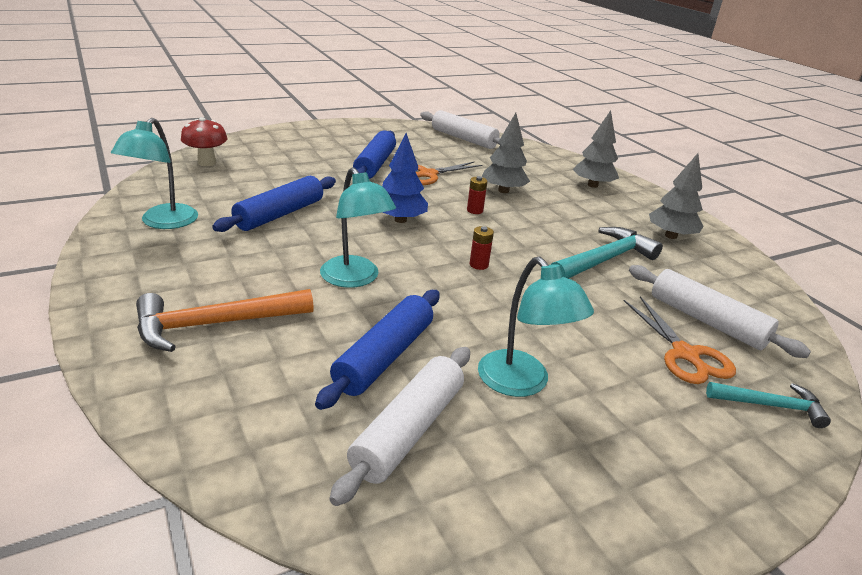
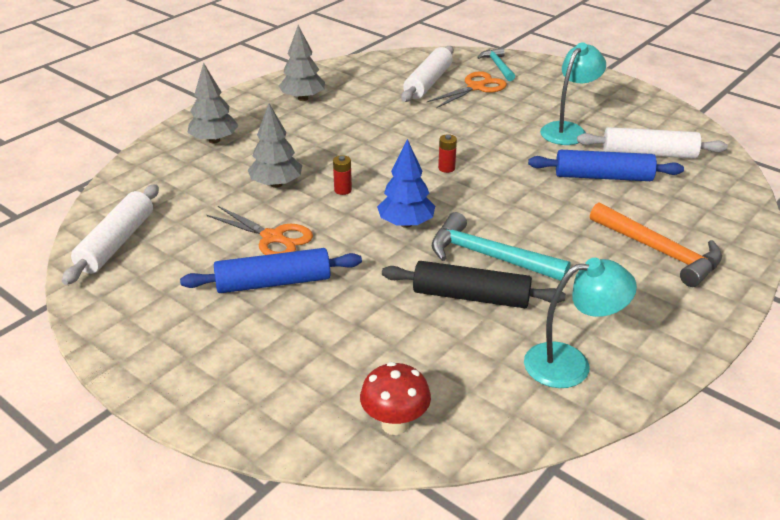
camera: 110 degrees left, 5 degrees up
(280, 214) = (471, 296): blue rolling pin -> black rolling pin
(355, 279) = (532, 215): turquoise lamp -> none
(604, 260) = (378, 120): turquoise hammer -> turquoise hammer (489, 256)

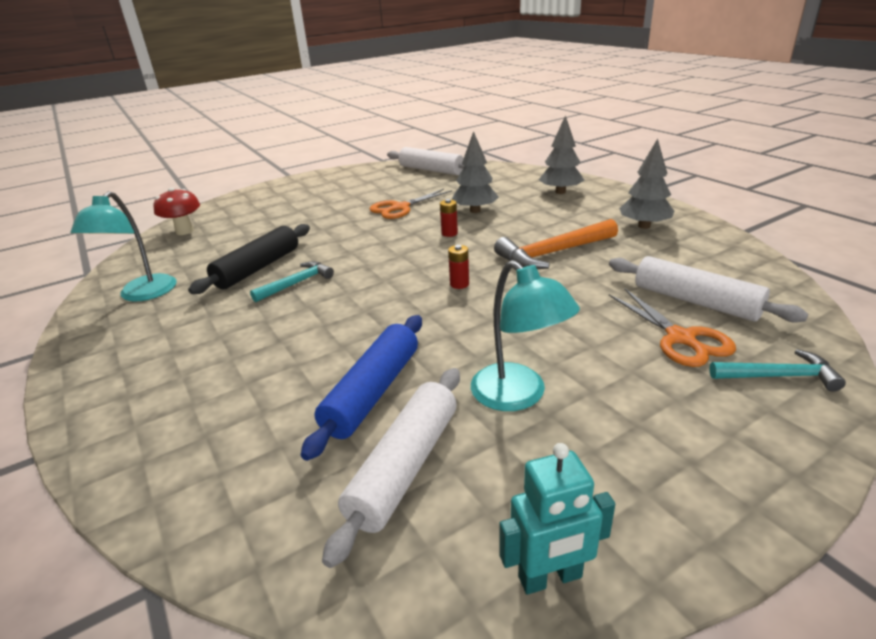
camera: 110 degrees right, 5 degrees down
(273, 282) = (348, 207): blue rolling pin -> none
(406, 223) = (377, 254): blue tree -> none
(489, 256) = (296, 283): turquoise hammer -> turquoise hammer, size x0.61
(659, 251) = (196, 387): orange hammer -> orange hammer (553, 253)
(671, 113) = (550, 578): none -> turquoise robot

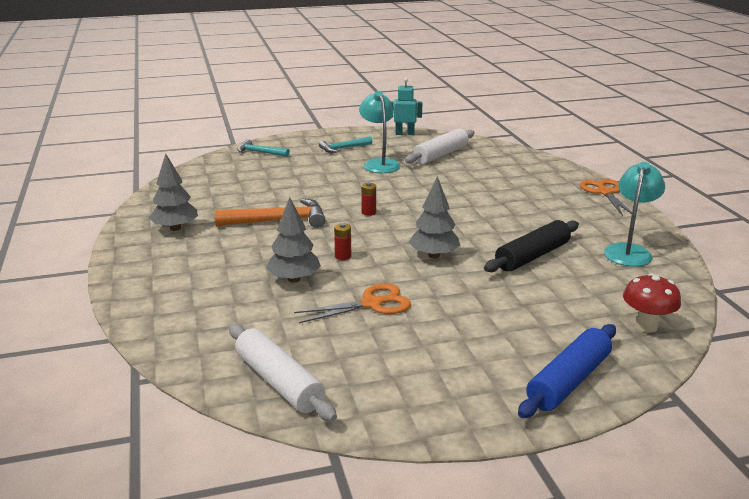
camera: 165 degrees left, 5 degrees down
(296, 283) = (494, 236): turquoise hammer -> turquoise hammer (343, 148)
(373, 392) = (448, 174): blue rolling pin -> blue rolling pin (568, 381)
(560, 192) = (176, 285): grey tree -> grey tree (434, 255)
(681, 338) = (277, 168): orange scissors -> orange scissors (605, 192)
(695, 301) = (240, 179): white rolling pin -> none

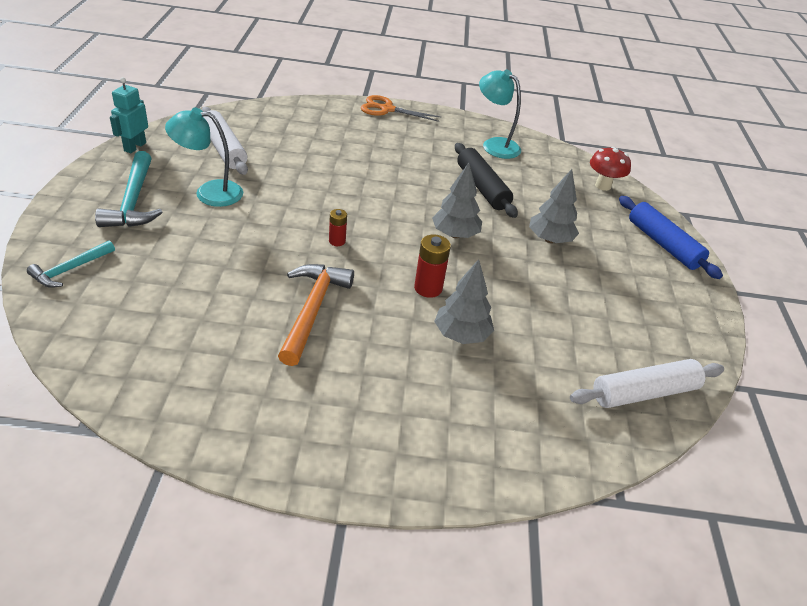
camera: 75 degrees left, 15 degrees up
(175, 228) = (271, 406): grey tree -> grey tree (549, 239)
(343, 148) = (133, 201): turquoise hammer -> turquoise hammer, size x1.63
(343, 256) = (428, 288): red battery -> red battery, size x1.60
(372, 304) = (529, 299): orange scissors -> none

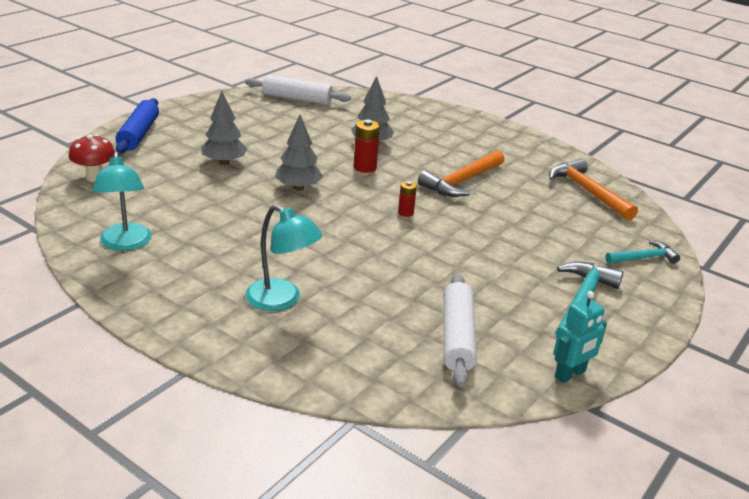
camera: 145 degrees left, 10 degrees down
(147, 359) = (588, 192): none -> orange hammer
(209, 192) = (499, 288): turquoise lamp -> turquoise lamp (282, 300)
(386, 109) = (184, 333): orange scissors -> none
(482, 187) = (215, 211): black rolling pin -> none

